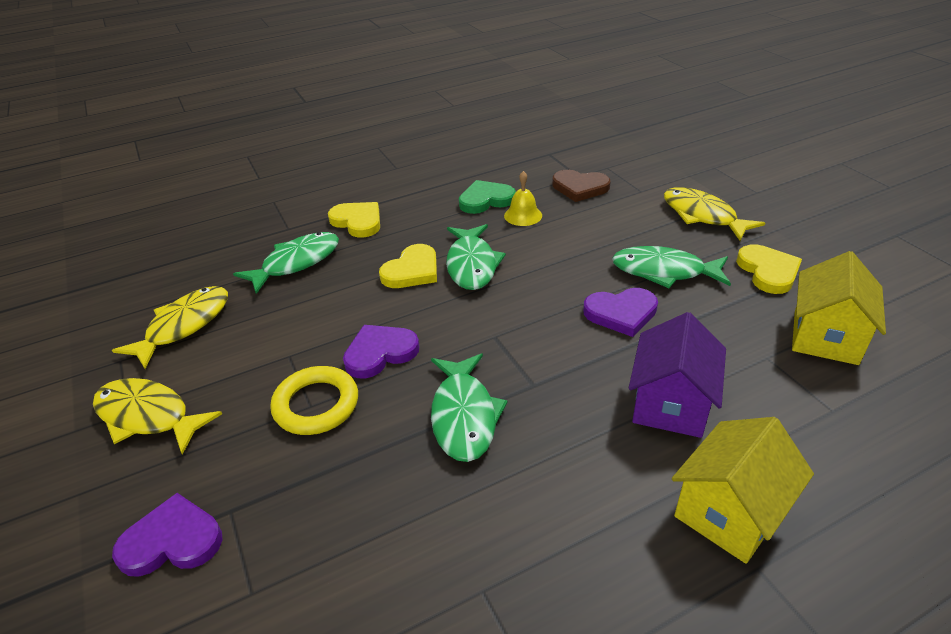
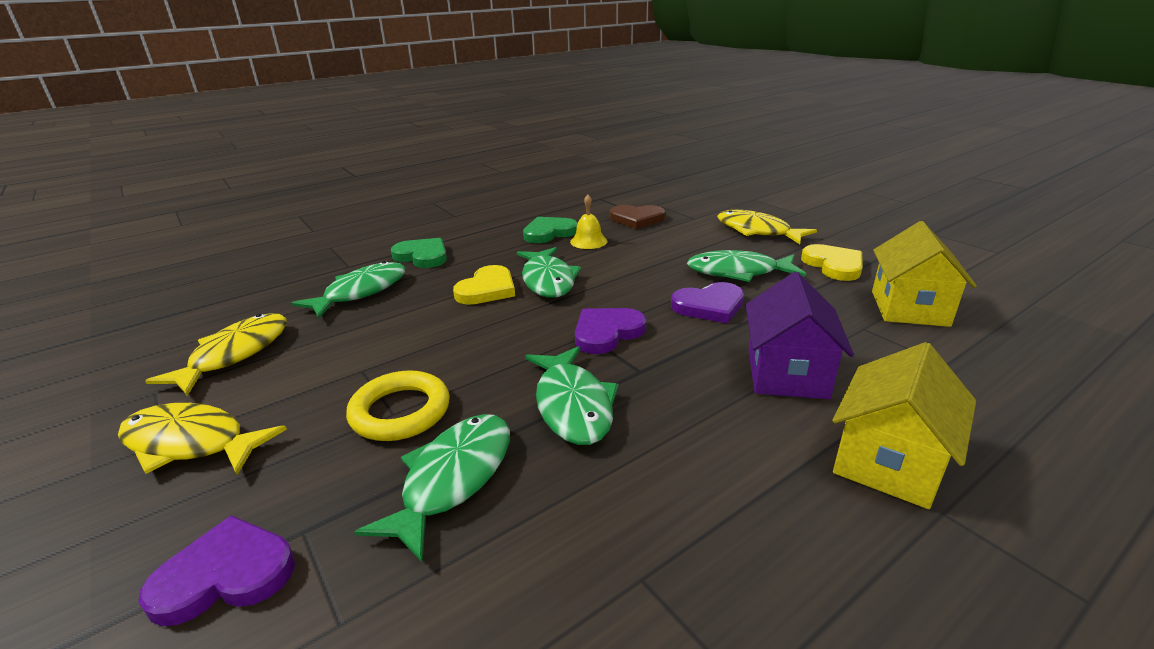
camera: 10 degrees left, 10 degrees down
(350, 478) = (453, 478): none -> green fish
(357, 221) = (422, 256): yellow heart -> green heart
(380, 353) = (466, 358): purple heart -> purple heart (607, 332)

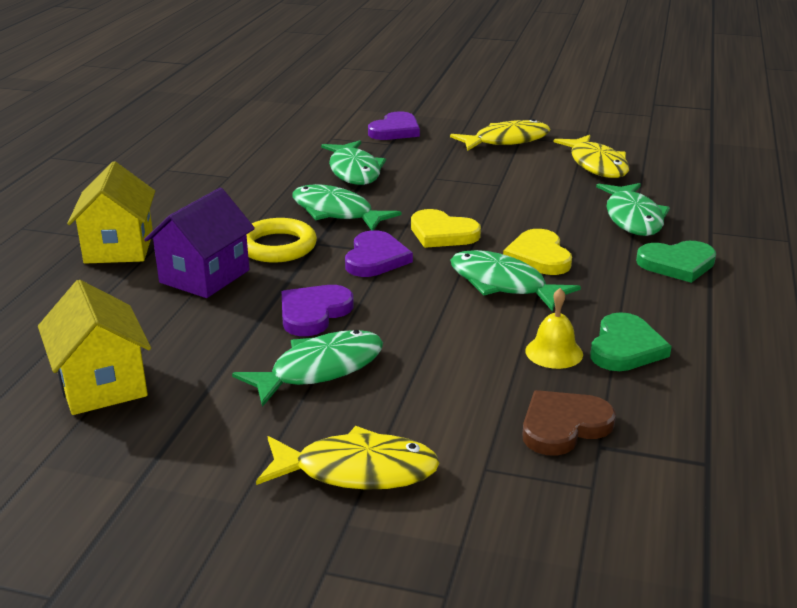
camera: 140 degrees right, 0 degrees up
(400, 411) = (432, 179): yellow ring -> yellow ring (277, 246)
(787, 374) = (204, 276): purple house -> purple house turned 60 degrees clockwise
(834, 265) = (206, 429): yellow heart -> yellow heart (442, 233)

